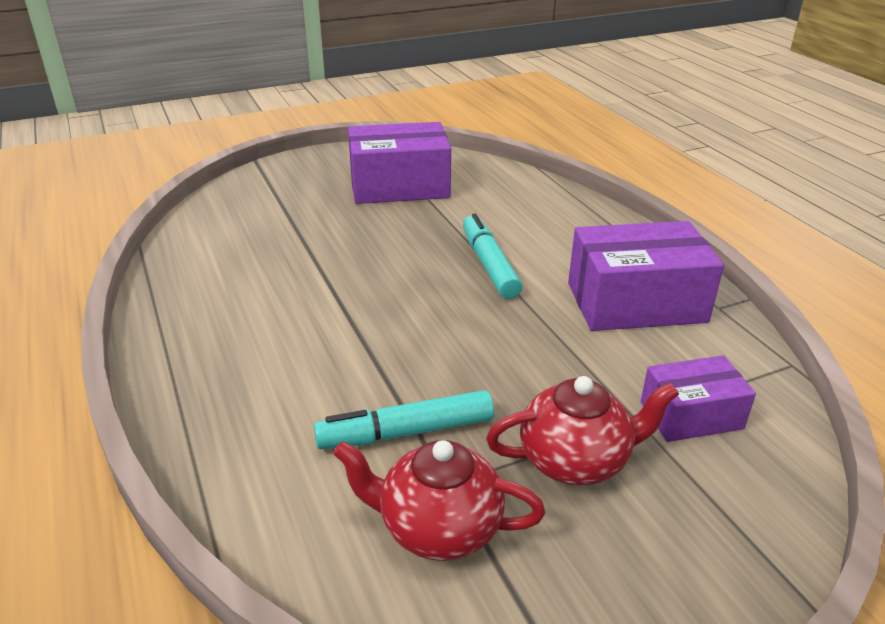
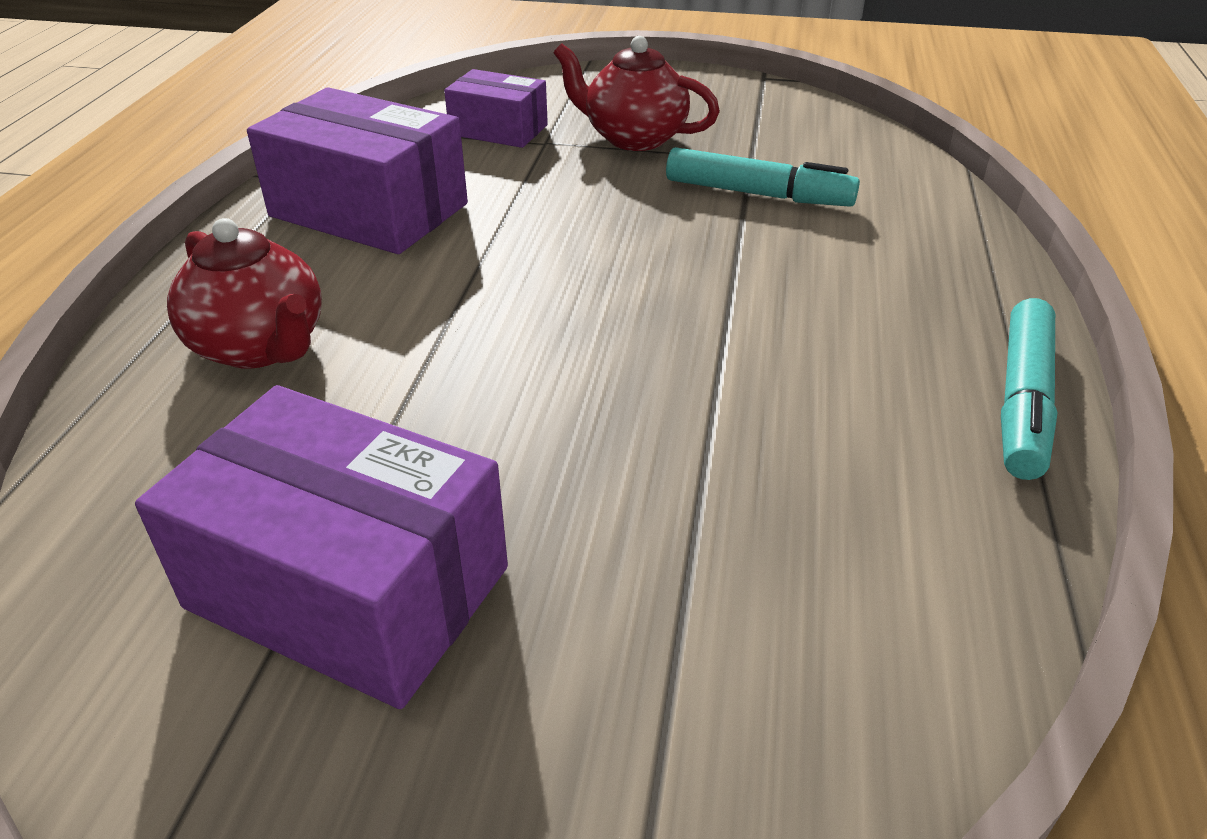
camera: 145 degrees left, 5 degrees up
(438, 528) = (783, 142): red teapot -> red teapot (260, 347)
(489, 265) = (453, 317): turquoise marker -> turquoise marker (1023, 400)

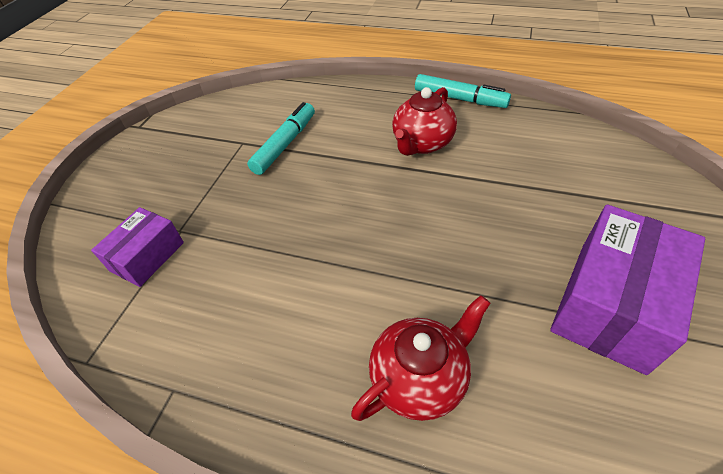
camera: 80 degrees left, 10 degrees up
(369, 210) = (246, 331): purple box -> none
(634, 138) = (195, 187): red teapot -> red teapot (422, 144)

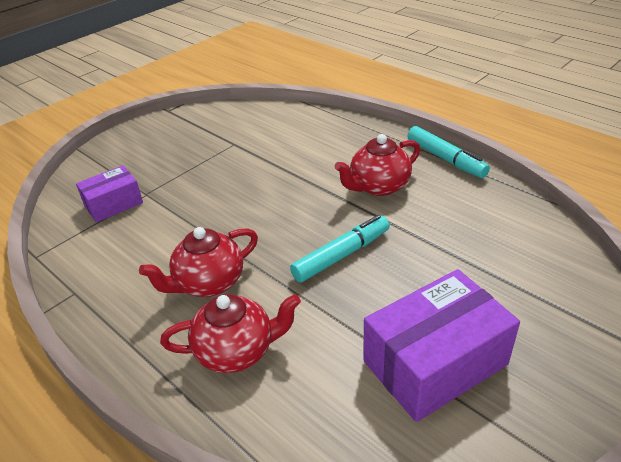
camera: 25 degrees right, 10 degrees down
(285, 144) = (265, 154): turquoise marker -> turquoise marker (341, 255)
(330, 310) = (208, 283): none -> red teapot

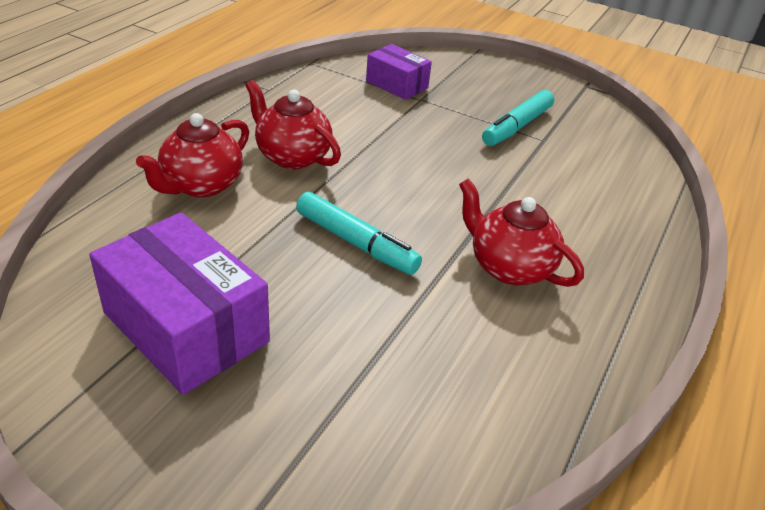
camera: 70 degrees right, 0 degrees up
(236, 351) = (201, 185): red teapot -> red teapot turned 60 degrees clockwise
(445, 158) = (619, 338): turquoise marker -> turquoise marker (517, 126)

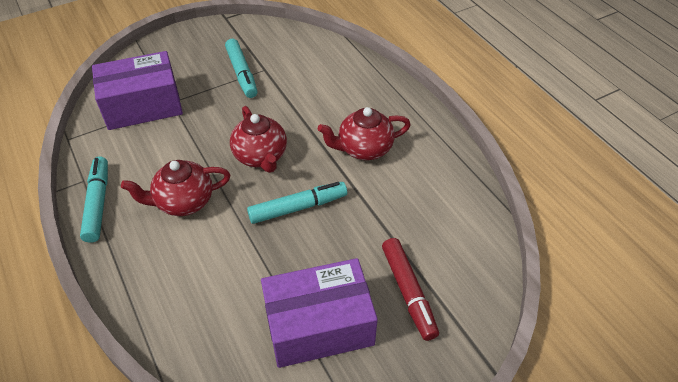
camera: 55 degrees left, 10 degrees up
(201, 185) = (178, 267): red teapot -> red teapot (261, 156)
(246, 107) = (98, 204): none -> turquoise marker
(296, 402) = (408, 291): none -> red marker
(397, 84) = (143, 105): purple box -> purple box, size x1.72

